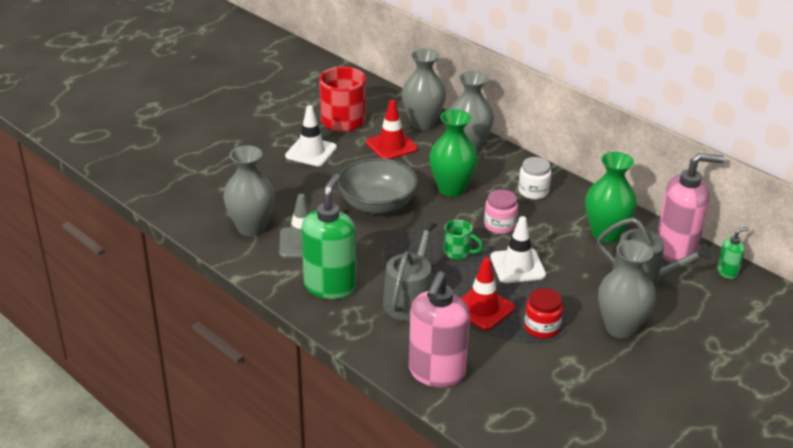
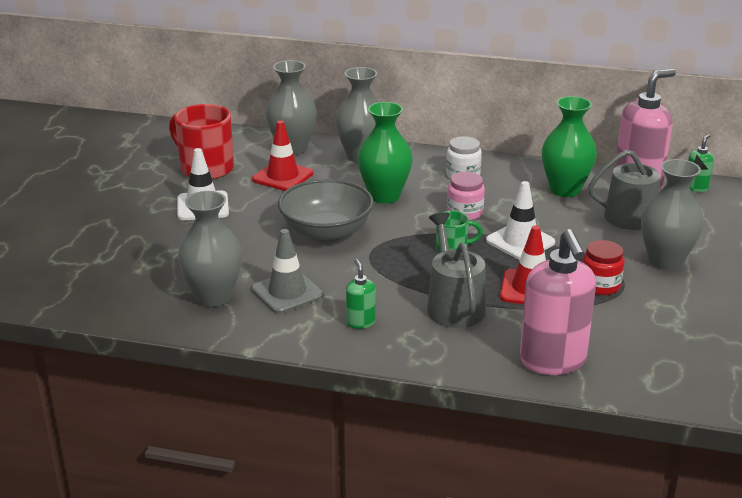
camera: 30 degrees left, 5 degrees down
(330, 286) = (360, 322): green soap dispenser -> green soap dispenser, size x0.46

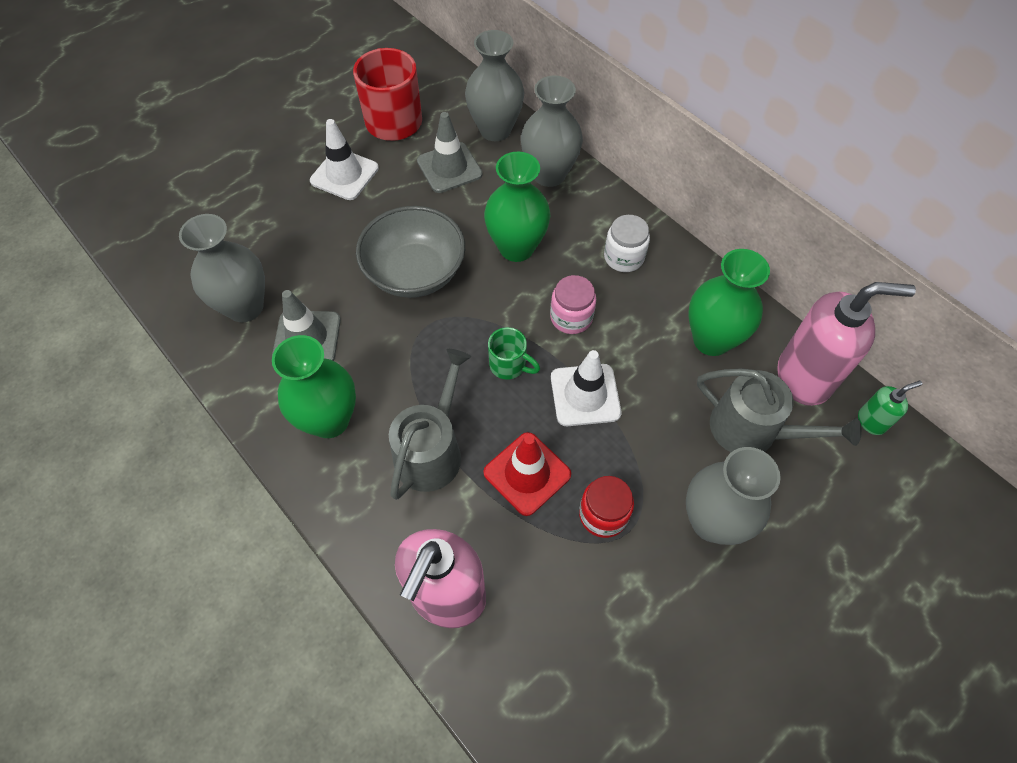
camera: 35 degrees right, 30 degrees up
(282, 176) = (449, 168): red traffic cone -> grey traffic cone
(360, 322) = (329, 420): green soap dispenser -> green vase

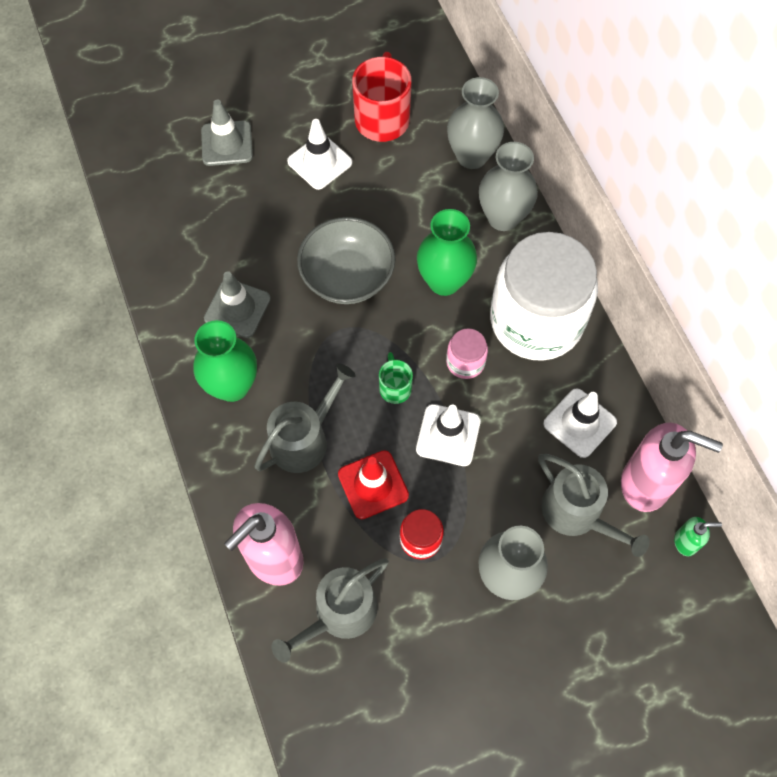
camera: 20 degrees right, 5 degrees up
(245, 307) = (196, 264): grey vase -> none
(449, 168) = (415, 183): grey traffic cone -> grey traffic cone (227, 143)
(509, 365) = (395, 388): green mug -> green mug turned 150 degrees counterclockwise
(548, 633) = (339, 614): none -> grey watering can
(623, 257) = (536, 320): white jar -> white jar, size x2.46
(711, 340) = (579, 423): green vase -> white traffic cone

